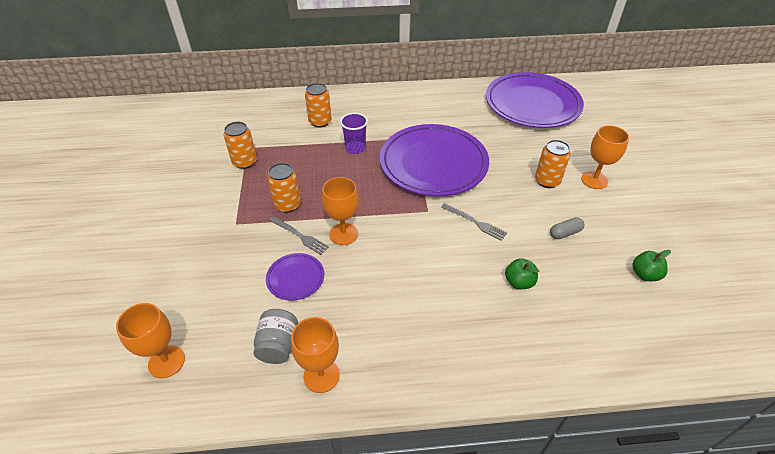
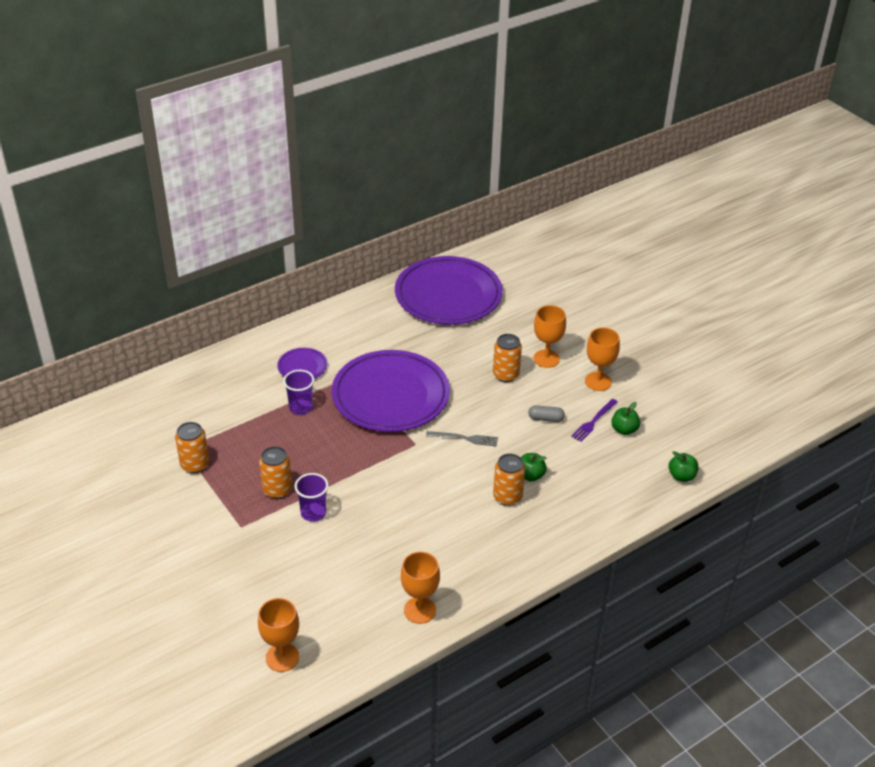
camera: 30 degrees left, 5 degrees down
(278, 345) = (367, 605): grey jar -> none
(295, 278) = (339, 549): purple plate -> purple plate (302, 367)
(299, 236) = (313, 513): grey fork -> purple cup
(320, 122) = (240, 391): orange can -> orange can (507, 497)
(343, 234) = (353, 495): orange goblet -> orange goblet (598, 381)
(565, 233) = (546, 418): grey capsule -> grey capsule turned 60 degrees clockwise
(614, 253) = (593, 421): none -> purple fork
(693, 352) = (681, 476): none -> green apple

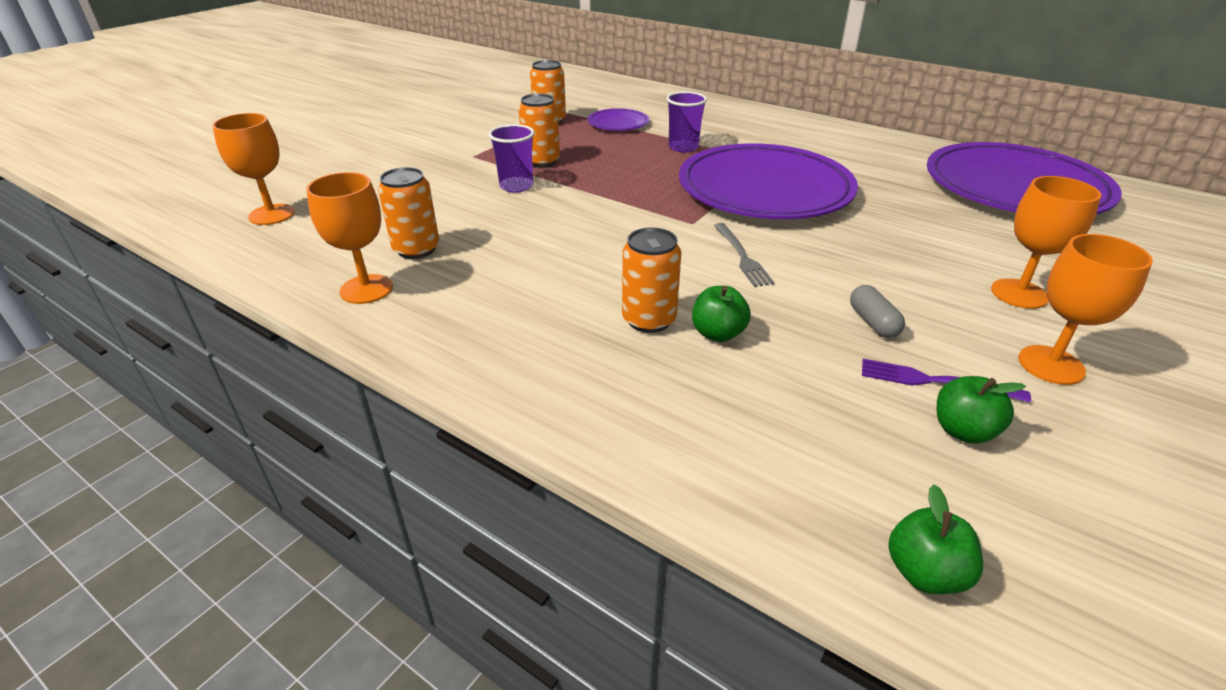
camera: 70 degrees right, 5 degrees down
(302, 367) = (749, 136): purple plate -> purple plate (618, 123)
(506, 375) = (923, 263): orange can -> orange can (416, 249)

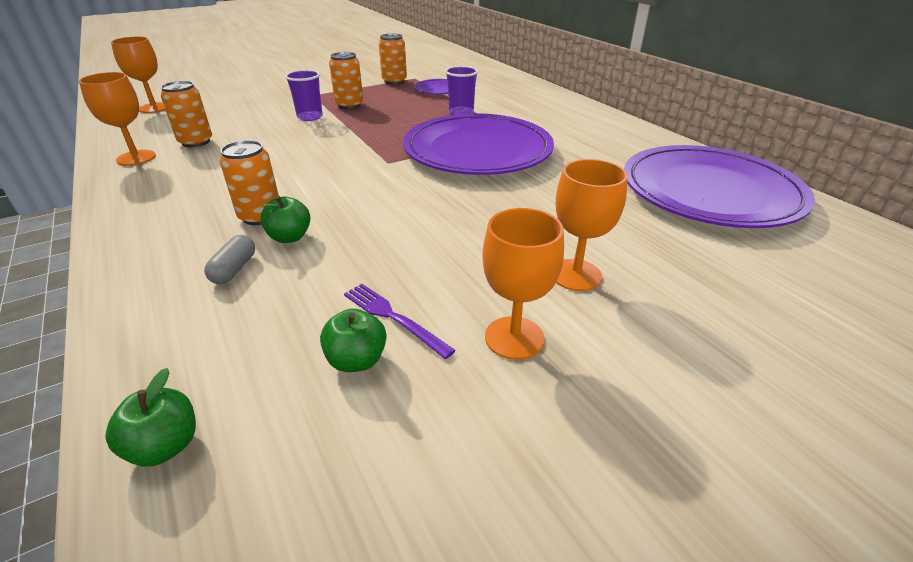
camera: 25 degrees right, 0 degrees up
(742, 256) = (387, 192): grey fork -> none
(873, 322) = (413, 261): grey capsule -> grey capsule (234, 269)

